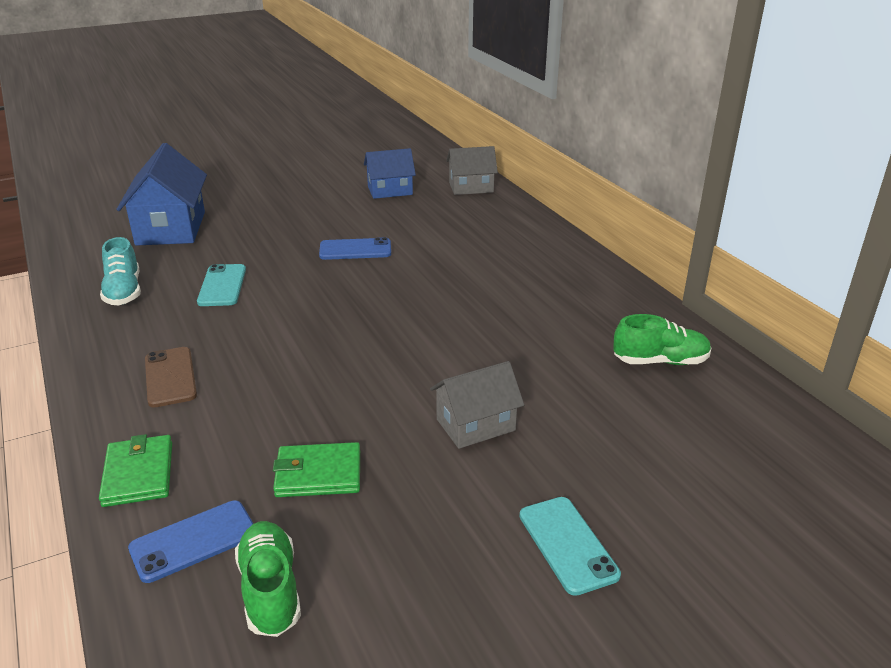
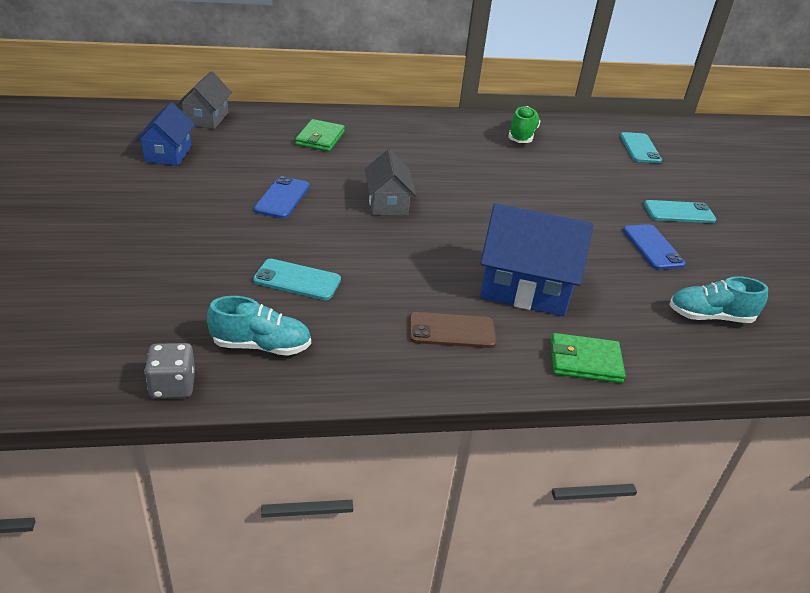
camera: 75 degrees left, 5 degrees up
(69, 272) = (173, 386): none -> grey dice
(171, 228) = (120, 296): blue house -> blue house (525, 288)
(193, 541) = (664, 342): blue phone -> blue phone (653, 247)
(270, 590) = (710, 316): green shoe -> turquoise shoe
(318, 474) = (603, 279): green wallet -> green wallet (320, 138)
(475, 425) = (567, 210): grey house -> grey house (387, 203)
(765, 483) = (640, 148): none -> turquoise phone

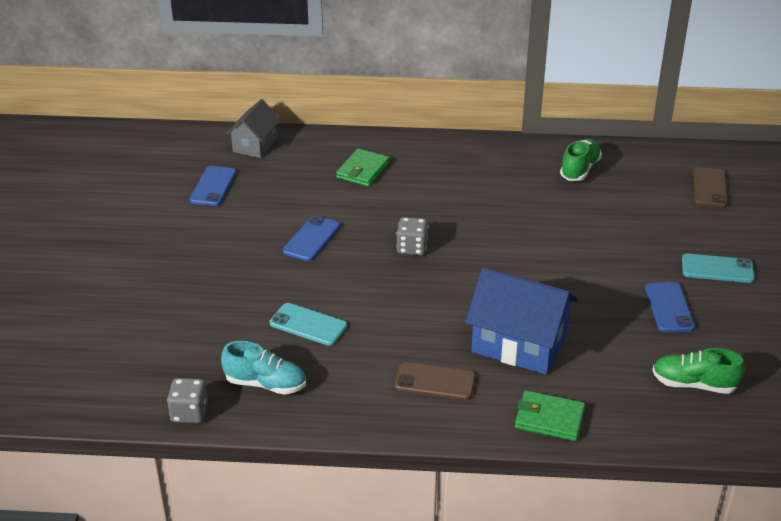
camera: 15 degrees right, 0 degrees up
(168, 154) = (213, 186): blue house -> blue phone
(387, 203) = (412, 248): grey house -> grey dice
(640, 148) = (710, 188): turquoise phone -> brown phone
(710, 316) = (694, 384): turquoise shoe -> green shoe

